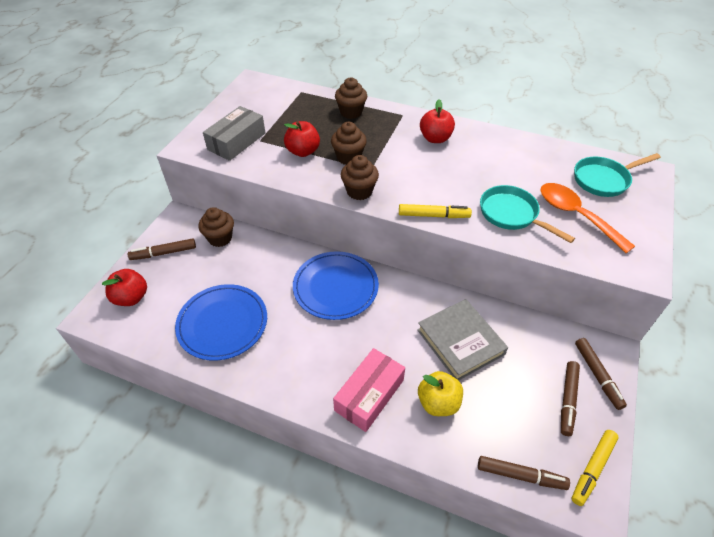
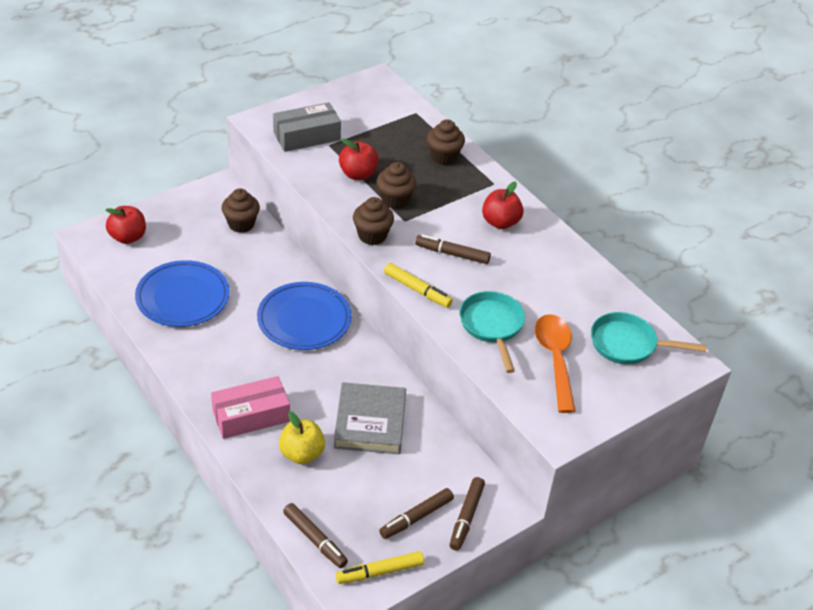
camera: 30 degrees right, 5 degrees down
(164, 253) = (183, 213): brown marker -> brown marker (452, 254)

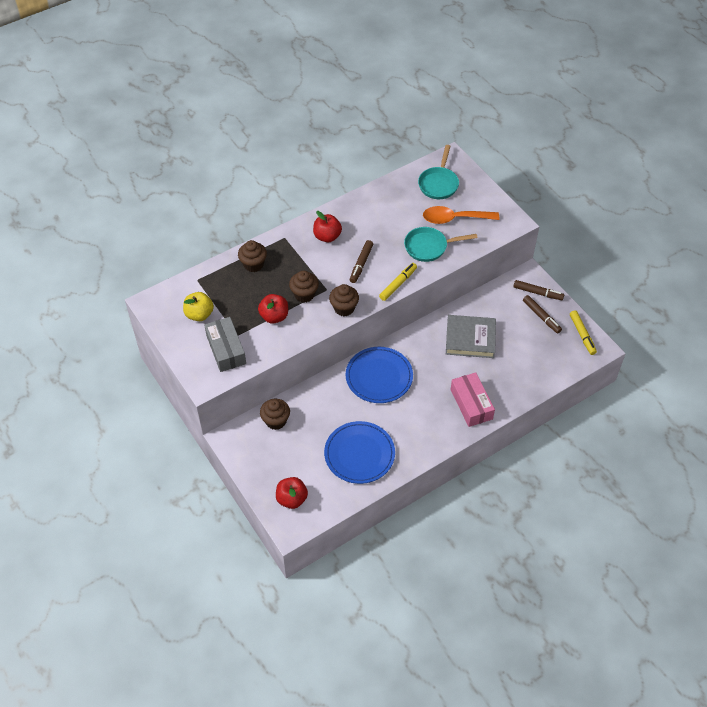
camera: 85 degrees left, 10 degrees up
(302, 454) = (500, 375): yellow apple -> yellow apple (199, 314)
(315, 539) = (564, 366): brown marker -> none

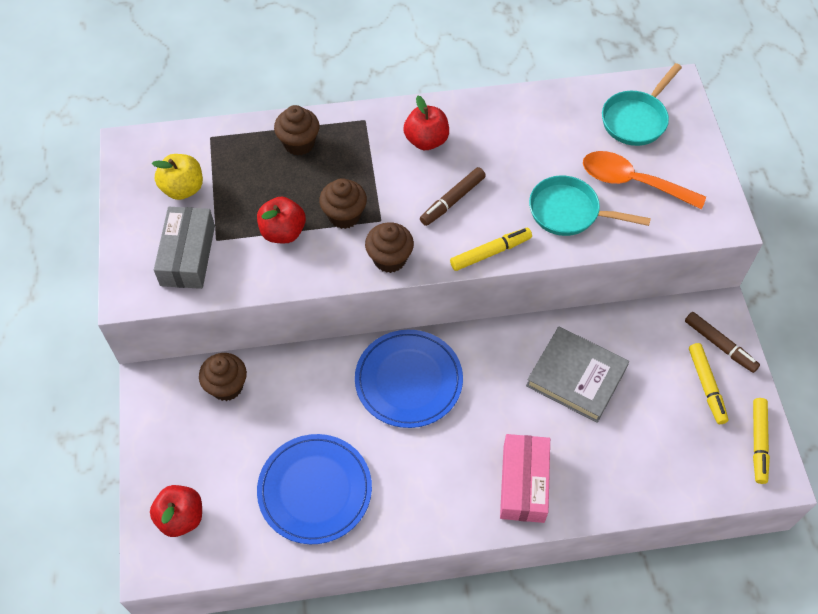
camera: 25 degrees right, 5 degrees up
(541, 316) = (706, 386): brown marker -> yellow marker

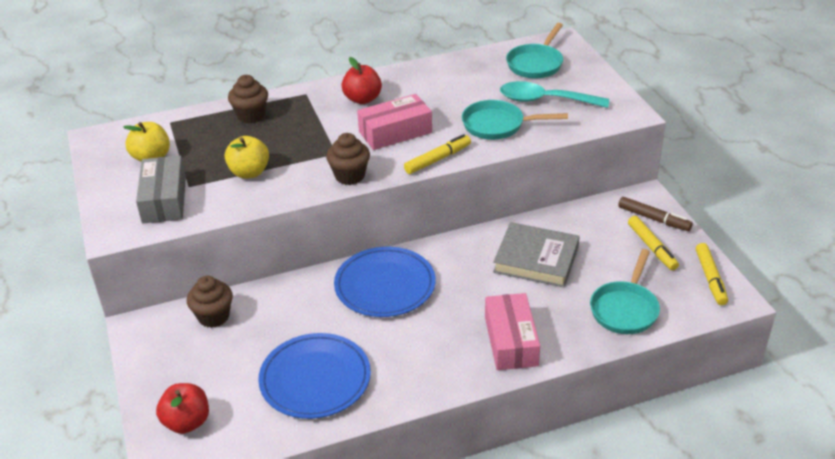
camera: 10 degrees left, 20 degrees down
(283, 232) = (249, 172): red apple -> yellow apple
(344, 215) = (302, 154): brown cupcake -> none
(452, 200) = (395, 132): brown marker -> pink box
(632, 182) = (545, 100): orange spoon -> turquoise spoon
(654, 465) = (625, 309): none -> turquoise pan

